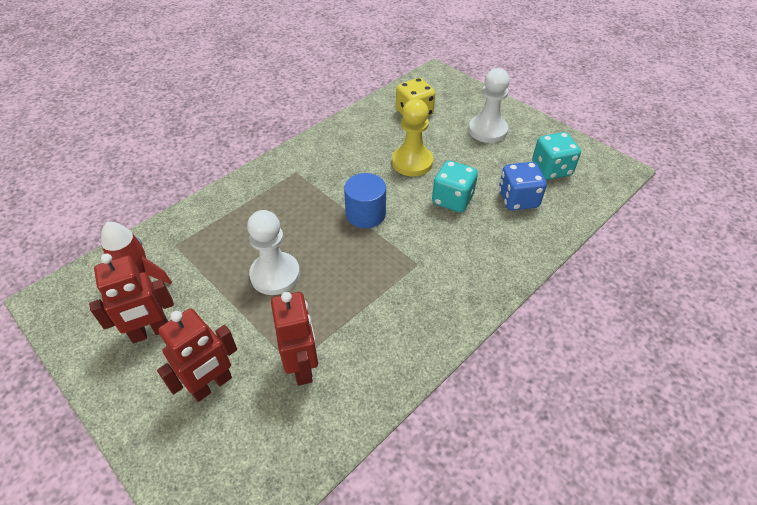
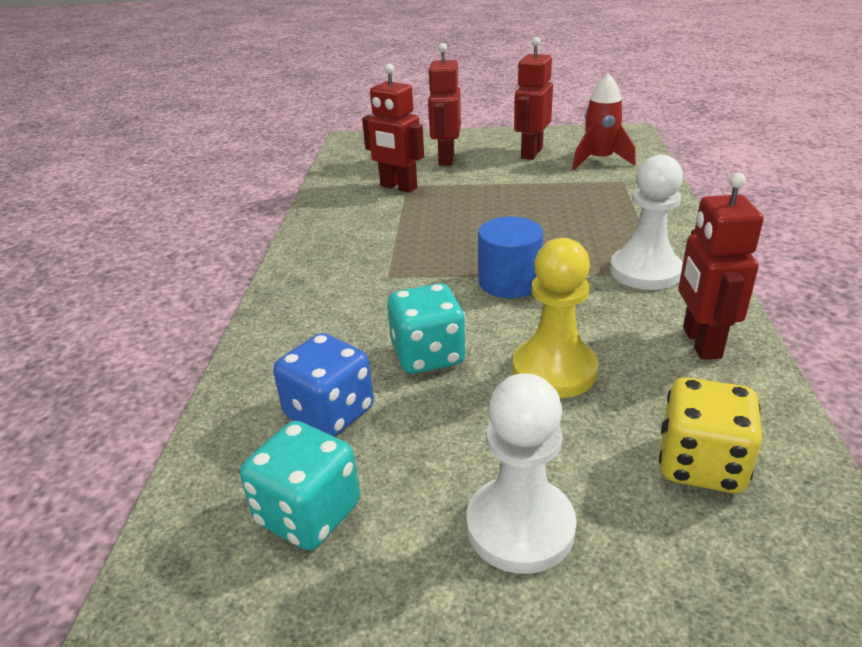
camera: 140 degrees right, 15 degrees down
(275, 275) = (507, 207): white pawn -> white pawn (645, 271)
(344, 138) = (700, 343): none -> red robot

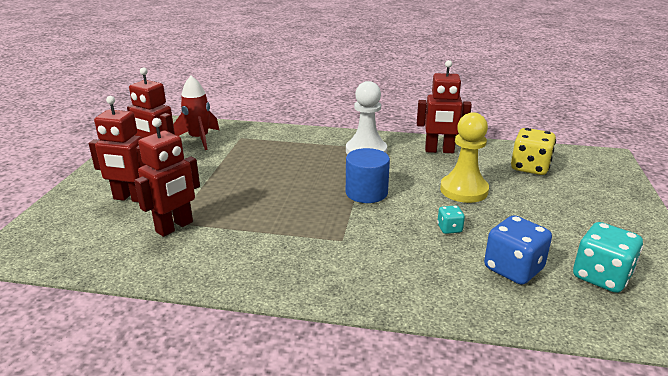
camera: 85 degrees left, 5 degrees down
(428, 355) = (449, 229): turquoise dice -> turquoise dice, size x0.51
(520, 527) = (583, 213): white pawn -> none

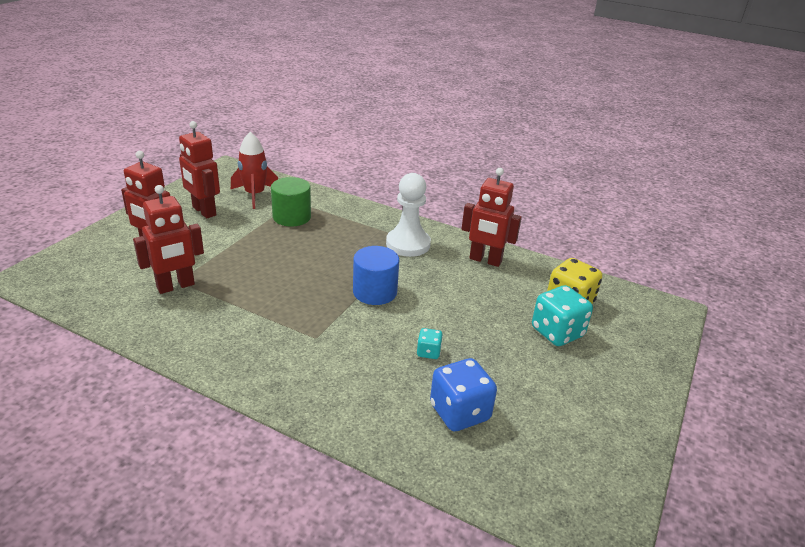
camera: 15 degrees right, 5 degrees up
(247, 150) = (292, 217): none -> green cylinder
(464, 190) = (476, 313): yellow pawn -> none
(601, 276) = (545, 445): turquoise dice -> turquoise dice (557, 332)

